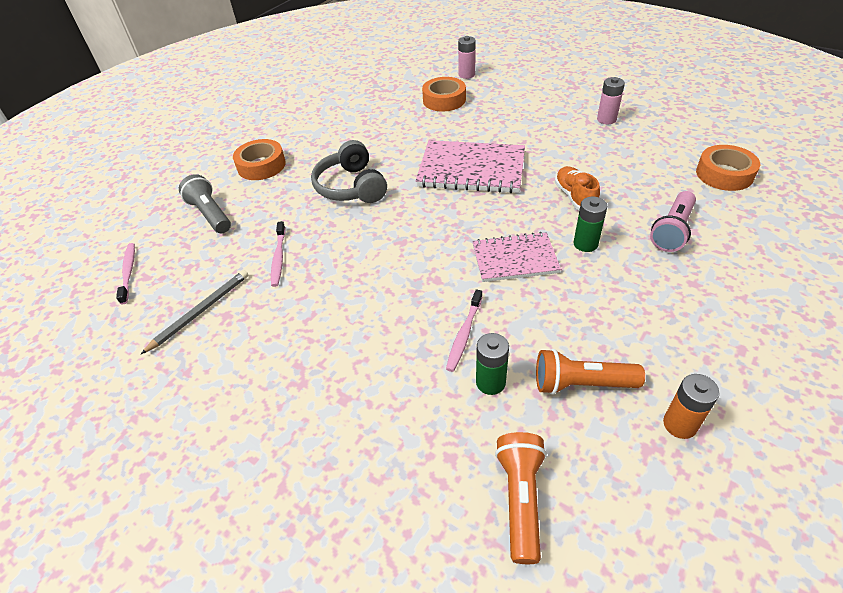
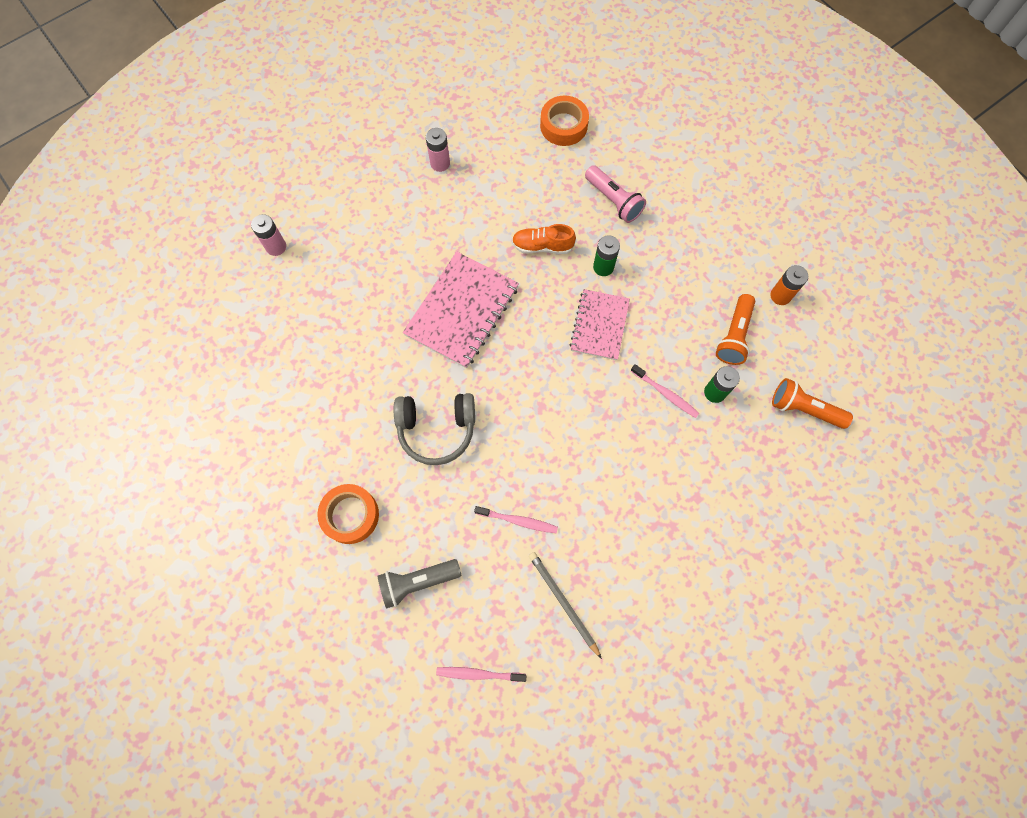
camera: 75 degrees left, 25 degrees up
(444, 100) = (319, 289): orange tape -> none

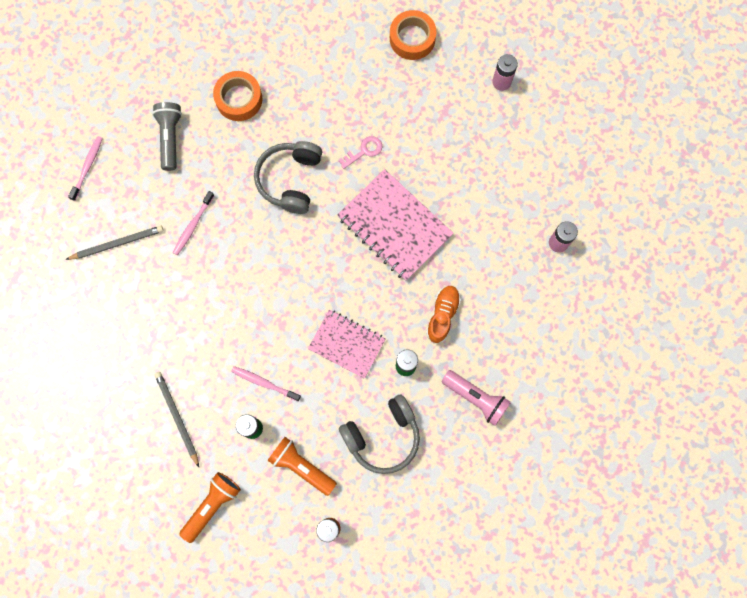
camera: 105 degrees right, 5 degrees up
(384, 361) = (364, 151): none -> pink key
(563, 126) = (576, 375): orange tape -> orange tape (412, 38)
(613, 201) = (476, 398): pink flashlight -> pink flashlight turned 120 degrees counterclockwise
(665, 394) = (264, 383): pink toothbrush -> pink toothbrush turned 60 degrees clockwise
(678, 271) = (382, 436): none -> grey headphones
(732, 471) = (177, 417): none -> grey pencil

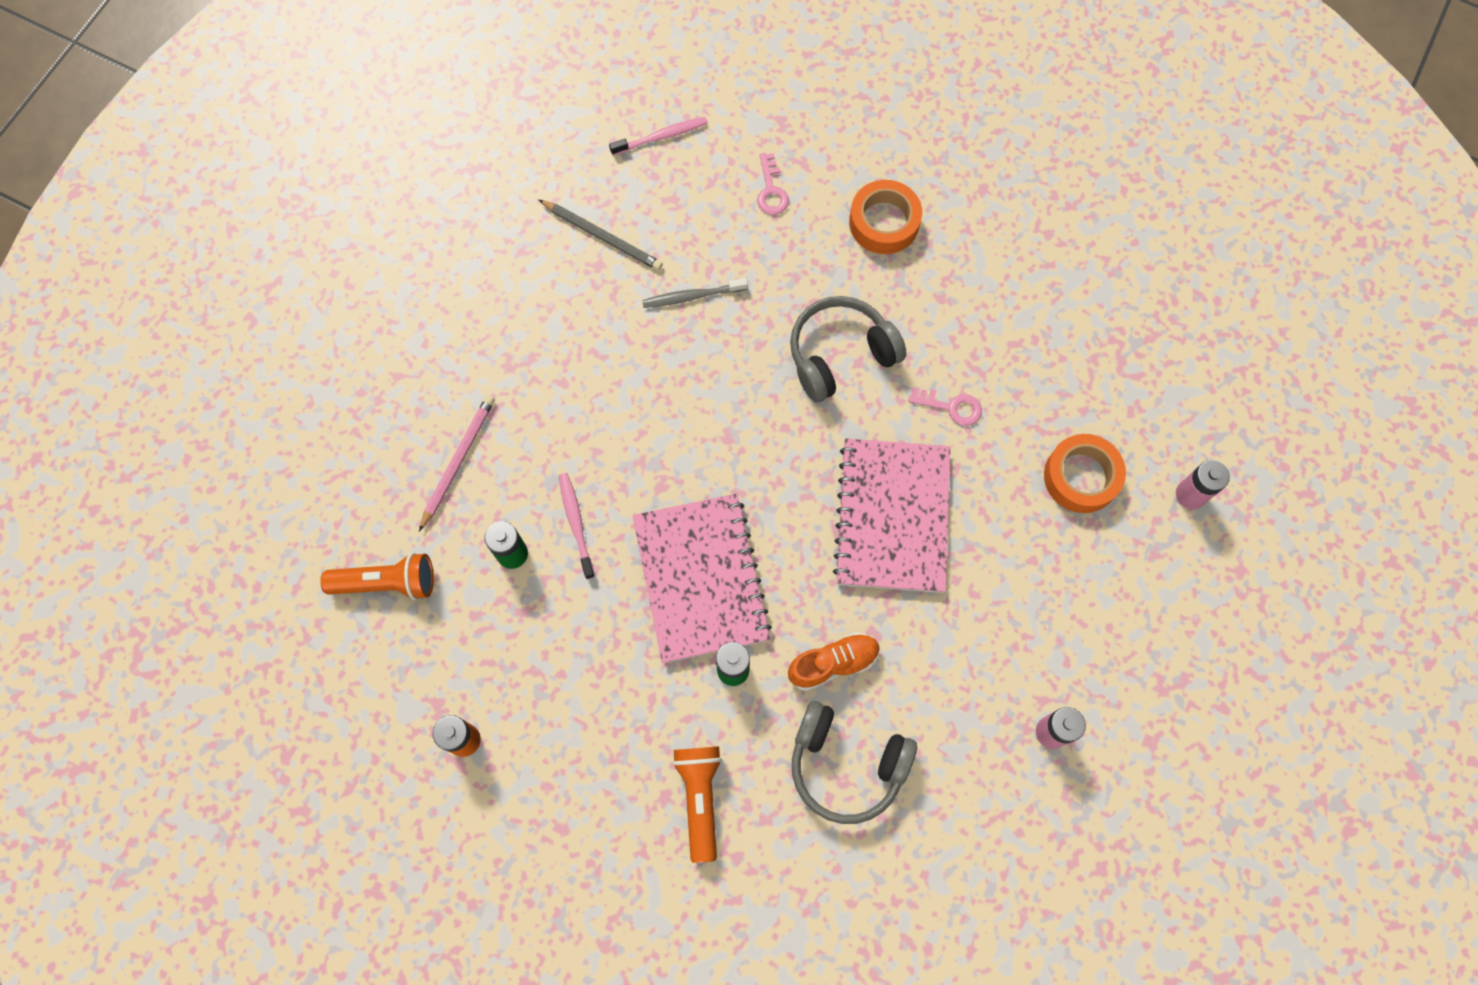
camera: 50 degrees right, 5 degrees down
(170, 138) = (771, 190): grey flashlight -> pink key
(177, 417) = (458, 461): grey pencil -> pink pencil
(193, 226) = (692, 296): pink toothbrush -> grey toothbrush
(301, 466) = (512, 646): orange flashlight -> orange flashlight (700, 798)
(346, 344) = (700, 579): pink notebook -> pink notebook, size x1.55
(382, 436) = (625, 713): grey headphones -> grey headphones (846, 765)
(412, 38) = (1141, 348): orange tape -> orange tape (1081, 477)
(476, 398) = (765, 789): pink flashlight -> none

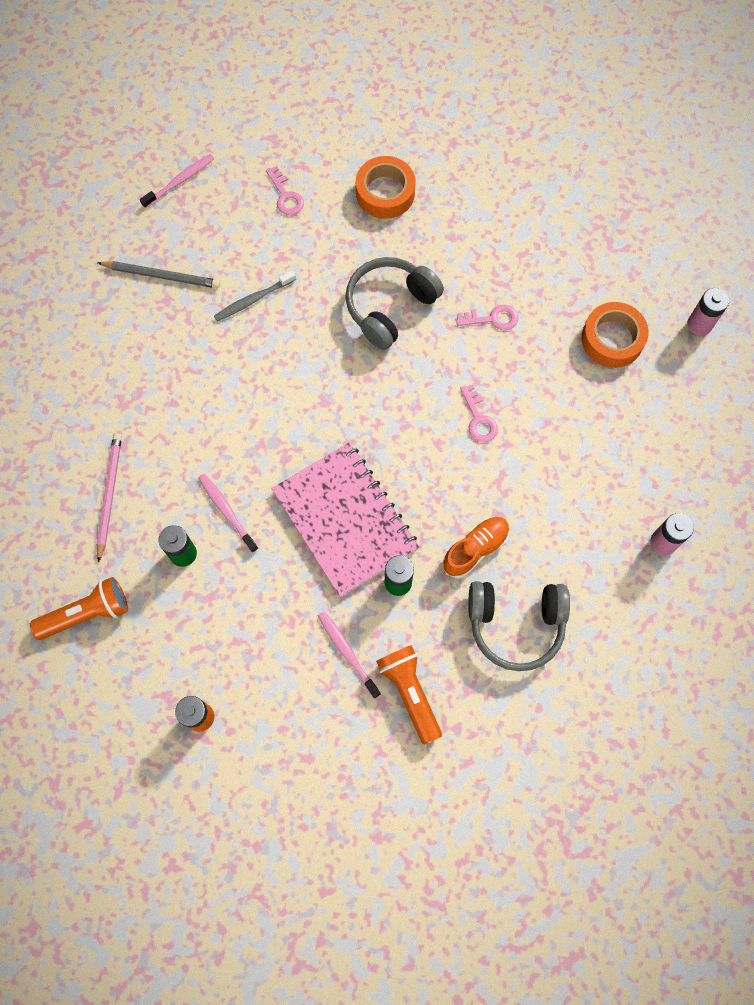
camera: 20 degrees left, 0 degrees up
(648, 727) = (347, 652): none -> pink toothbrush
(892, 517) = (478, 419): pink notebook -> pink key

